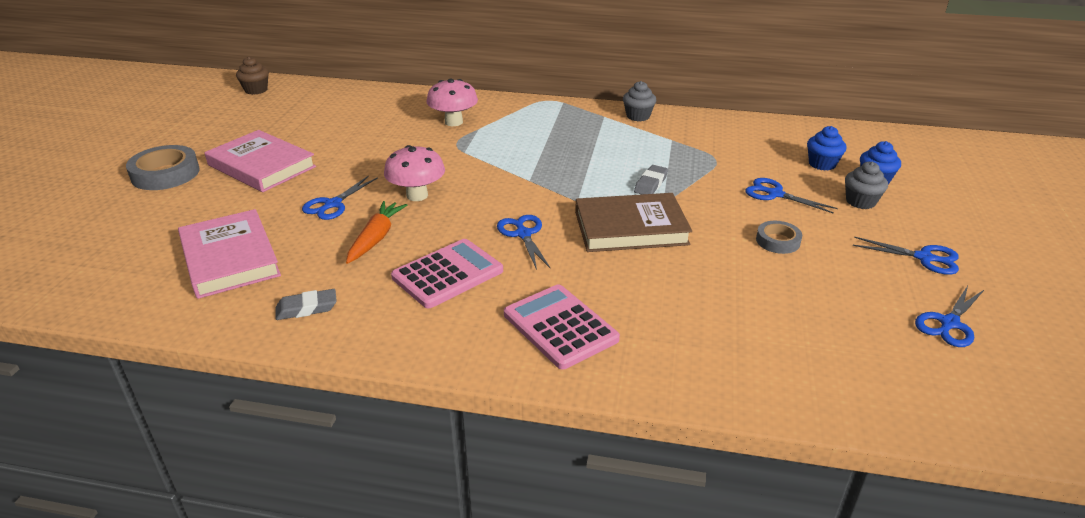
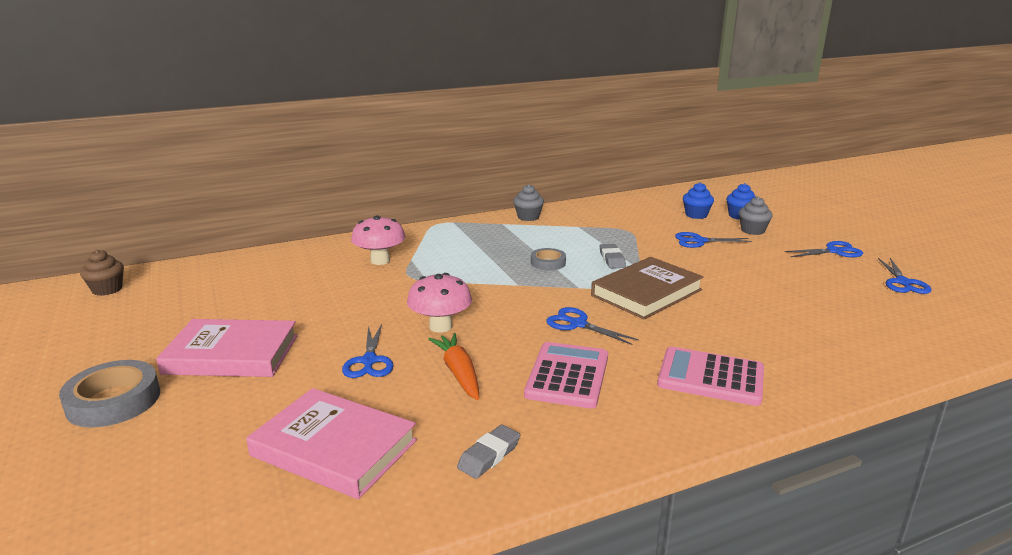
camera: 35 degrees left, 10 degrees down
(777, 241) = (747, 269): grey tape -> grey tape (548, 263)

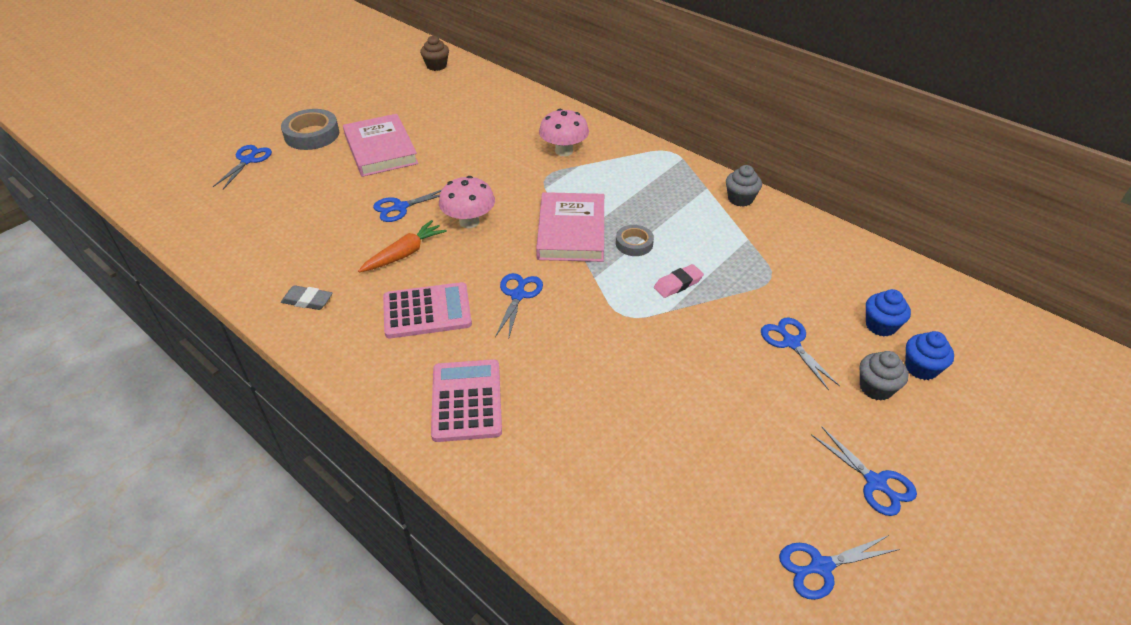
camera: 65 degrees right, 20 degrees up
(90, 470) = (248, 160): none -> blue scissors
(334, 448) = (294, 233): pink book -> pink book (571, 231)
(612, 259) = (678, 284): grey eraser -> pink eraser
(646, 293) = (614, 326): brown book -> none

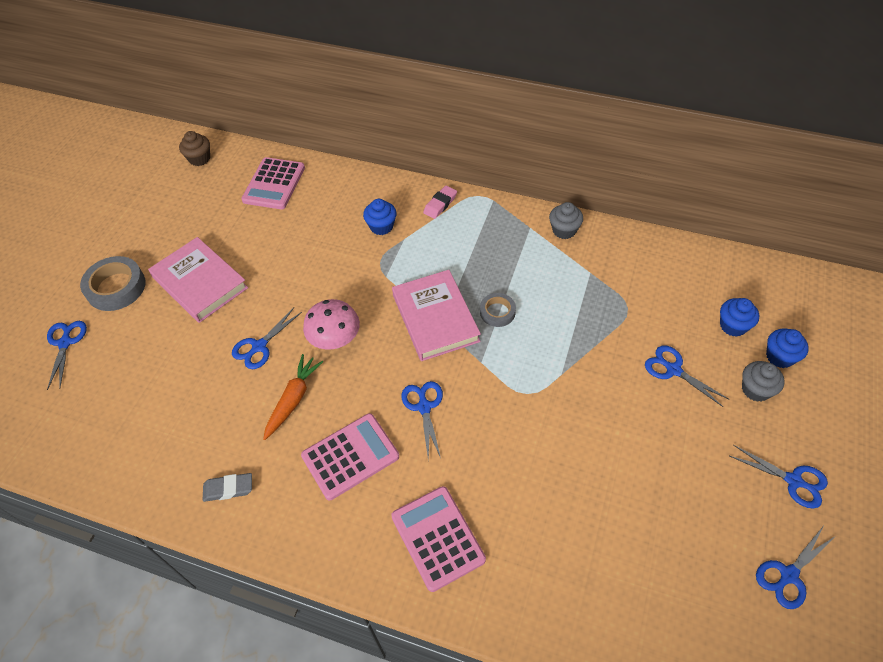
camera: 20 degrees left, 10 degrees up
(487, 98) = (274, 184): none -> pink calculator
(564, 151) = (381, 226): pink mushroom -> blue cupcake
(678, 284) = (555, 343): pink eraser -> pink eraser (440, 204)

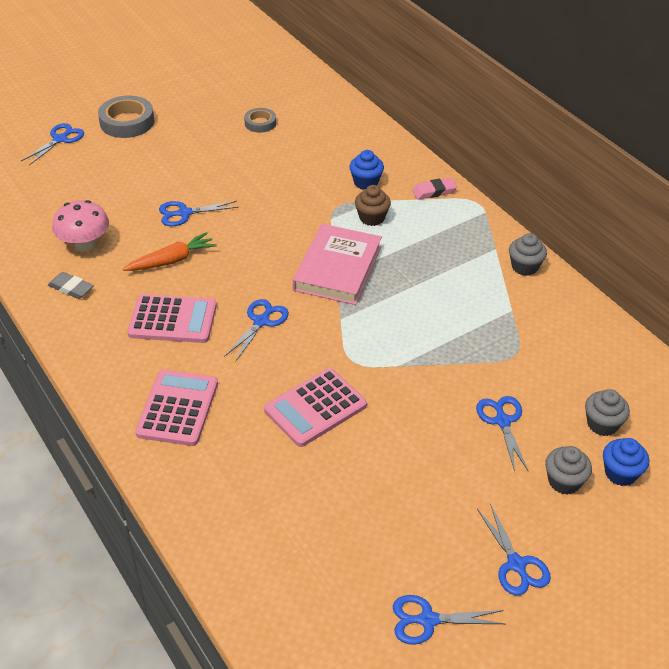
camera: 35 degrees right, 10 degrees down
(199, 159) = (274, 65): brown cupcake -> brown cupcake (372, 218)
(200, 282) = (187, 149): pink book -> none
(274, 184) = (312, 110): pink calculator -> pink calculator (315, 408)
(335, 340) = (243, 240): pink mushroom -> pink mushroom (84, 245)
(497, 312) = (394, 293): grey tape -> grey tape (260, 123)
(733, 326) = (602, 424): blue cupcake -> grey cupcake

